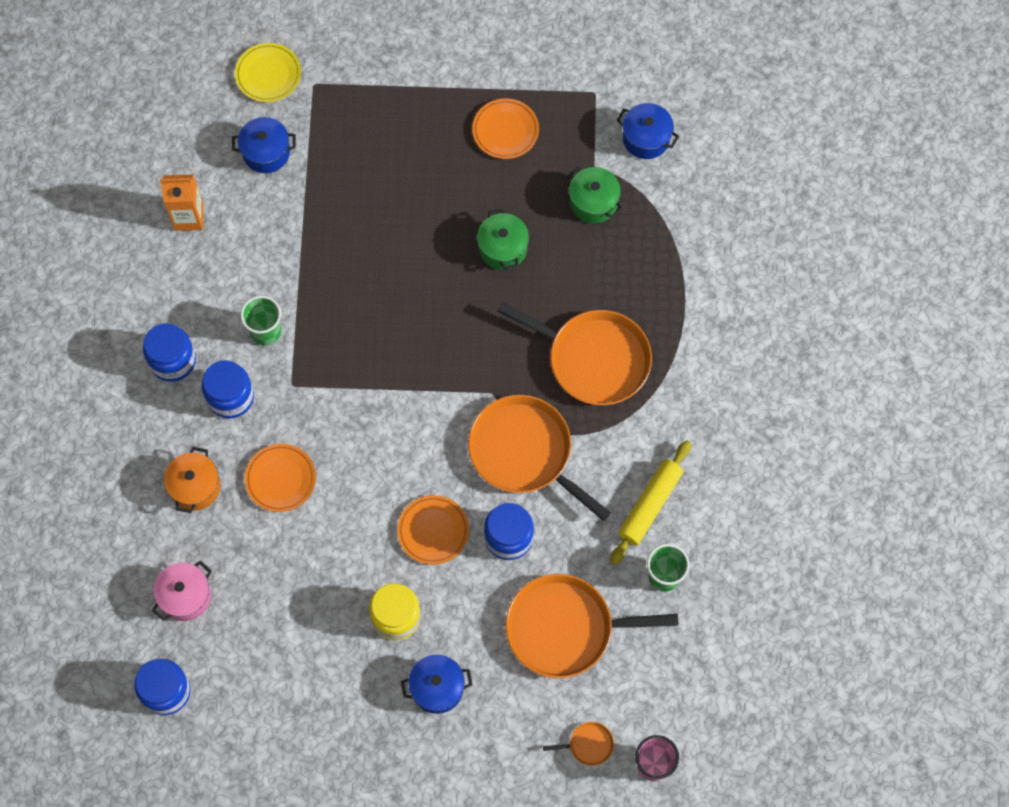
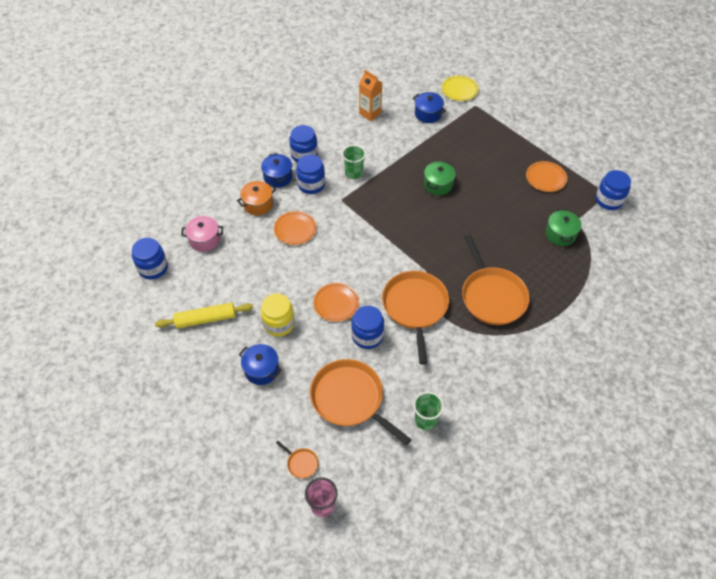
camera: 45 degrees right, 15 degrees down
(503, 248) = (495, 220): green pot -> green pot (438, 184)
(605, 101) = (608, 200): none -> blue jar
(646, 138) = (615, 228): blue pot -> blue pot (278, 177)
(650, 505) = (453, 381): yellow rolling pin -> yellow rolling pin (206, 319)

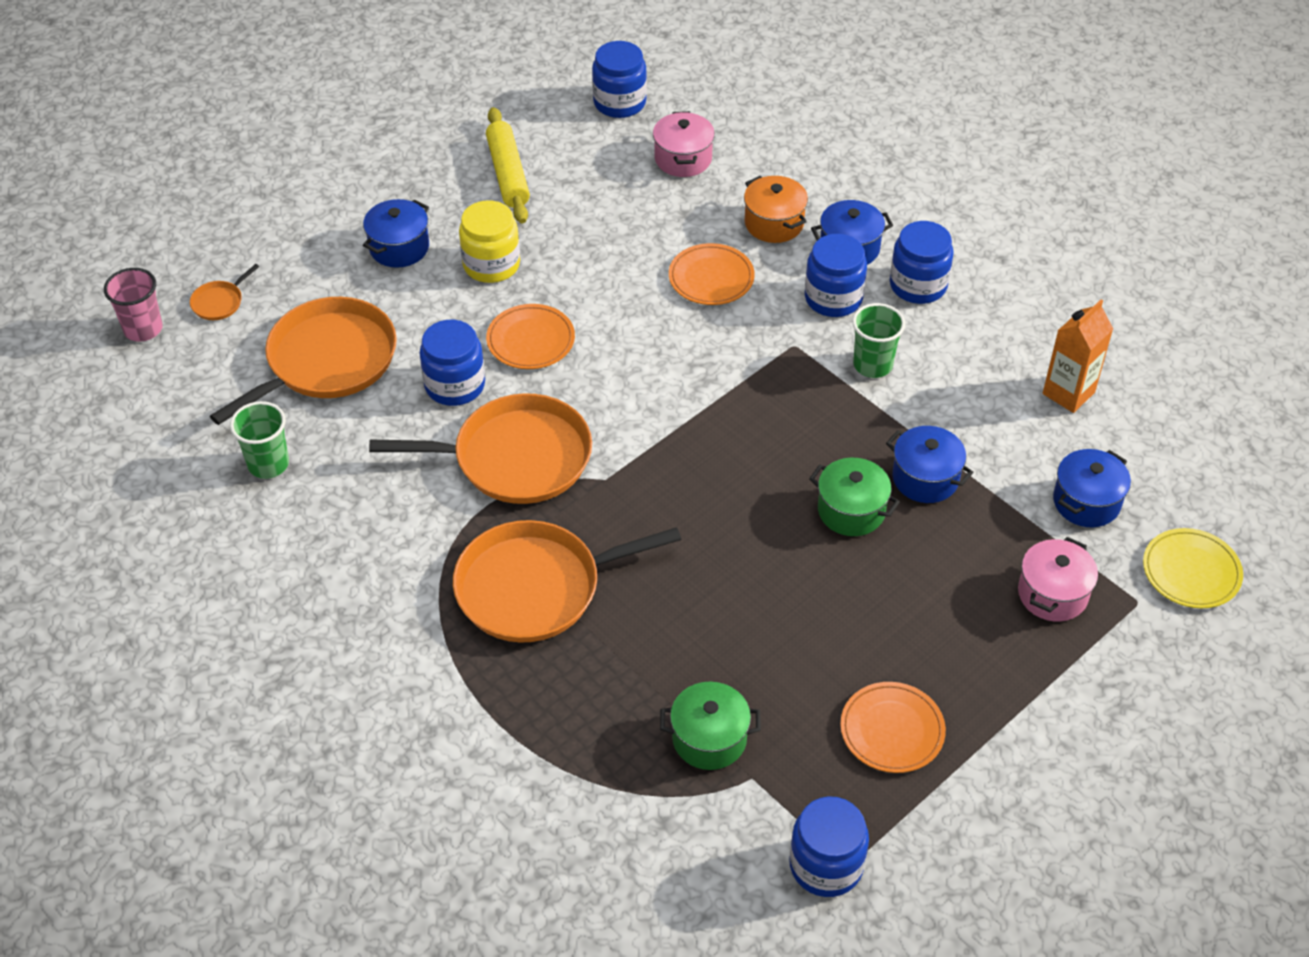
camera: 90 degrees right, 5 degrees down
(418, 160) = (925, 478): none -> blue pot
(474, 128) = (1052, 594): none -> pink pot

